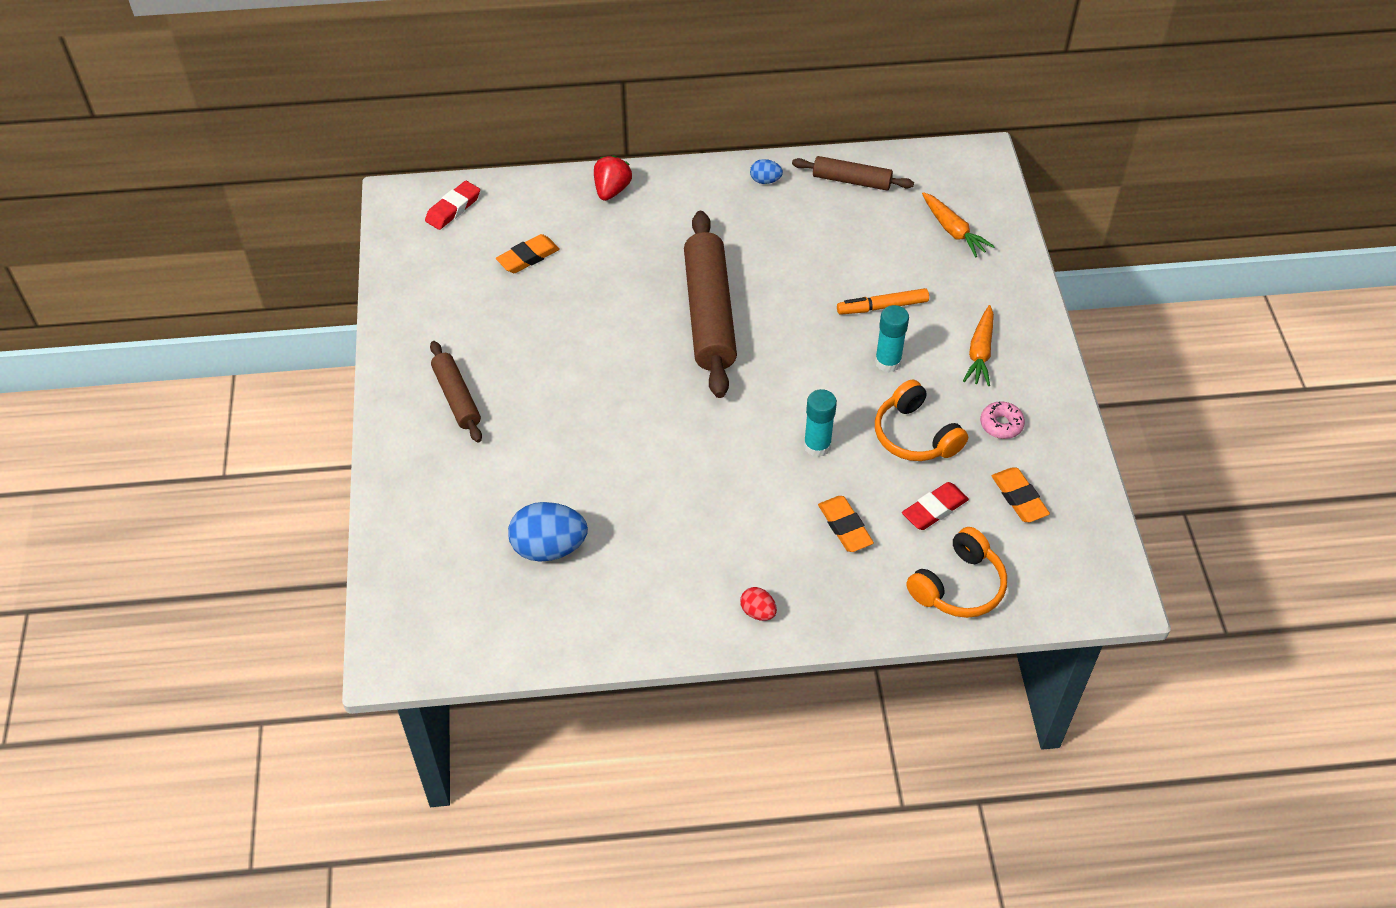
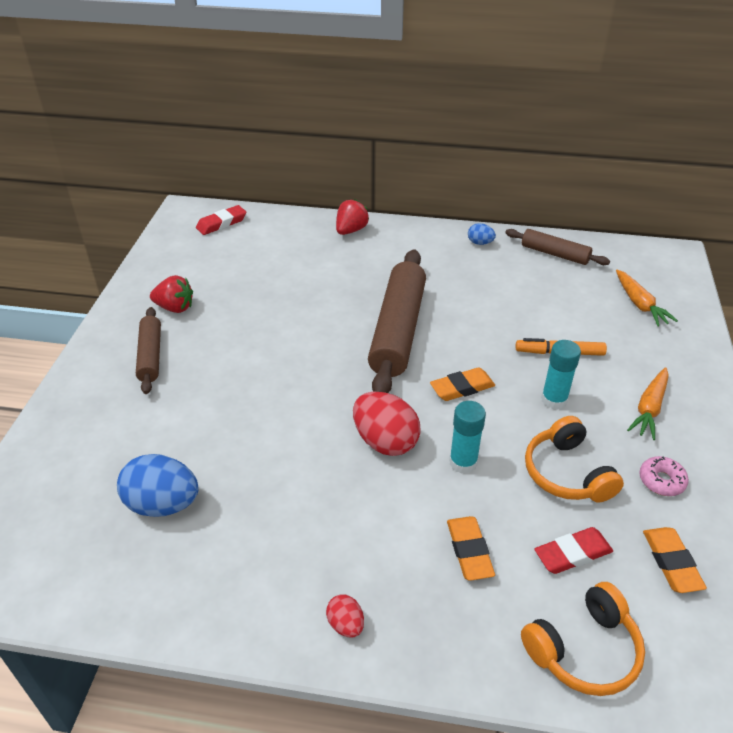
camera: 15 degrees right, 10 degrees down
(454, 334) = (175, 307): none -> red strawberry
(528, 257) = (263, 264): orange eraser -> orange eraser (462, 388)
(737, 440) = (385, 441): none -> red egg

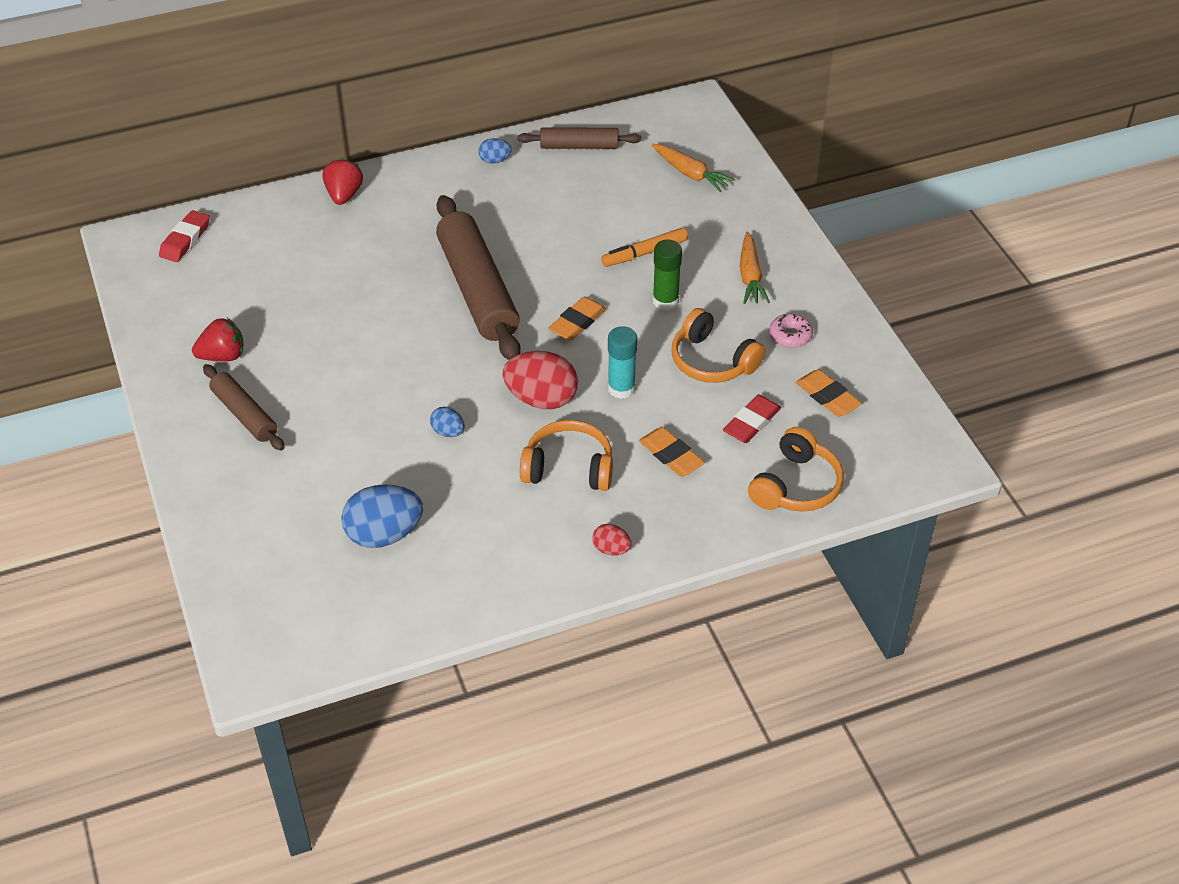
camera: 30 degrees left, 5 degrees up
(286, 436) = (448, 432): none -> blue egg
(364, 517) = (569, 468): none -> orange headphones
(554, 400) = (665, 301): turquoise glue stick -> green glue stick

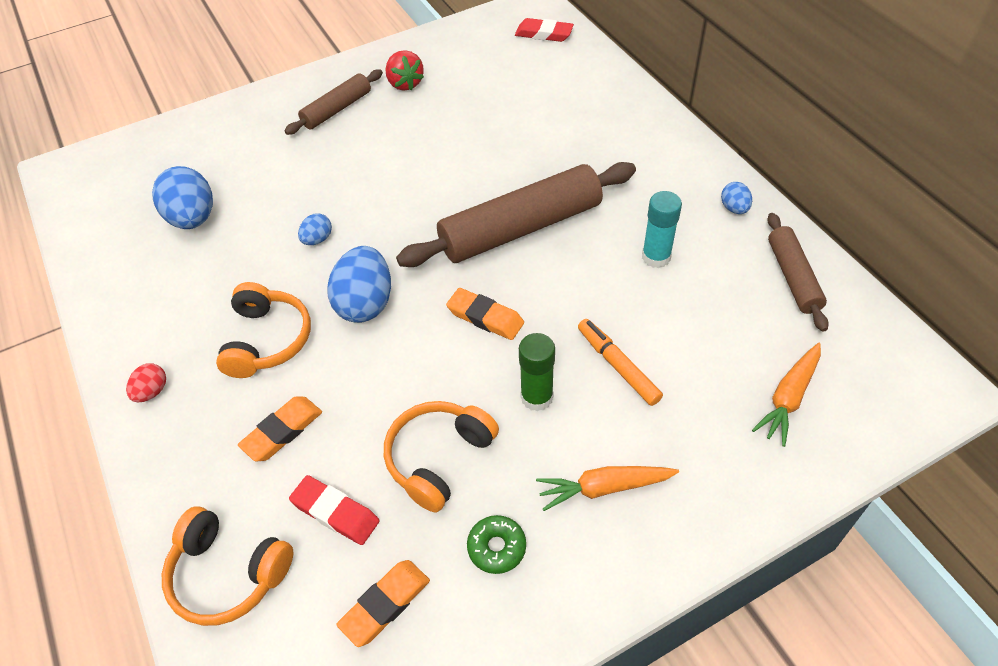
camera: 85 degrees right, 5 degrees up
(344, 195) = (635, 111): red strawberry -> none
(541, 399) = (365, 303): red egg -> blue egg
(621, 388) = (385, 371): turquoise glue stick -> turquoise glue stick (656, 257)
(790, 336) = (497, 547): pink donut -> green donut

